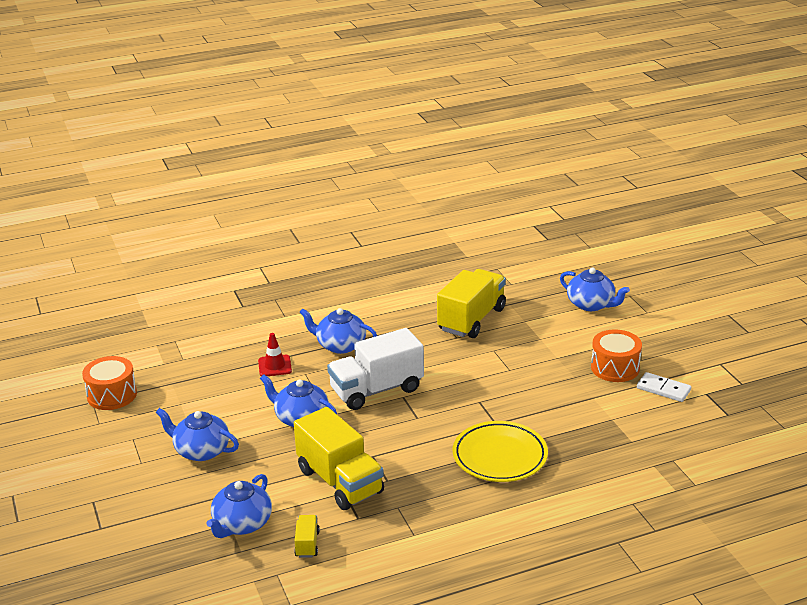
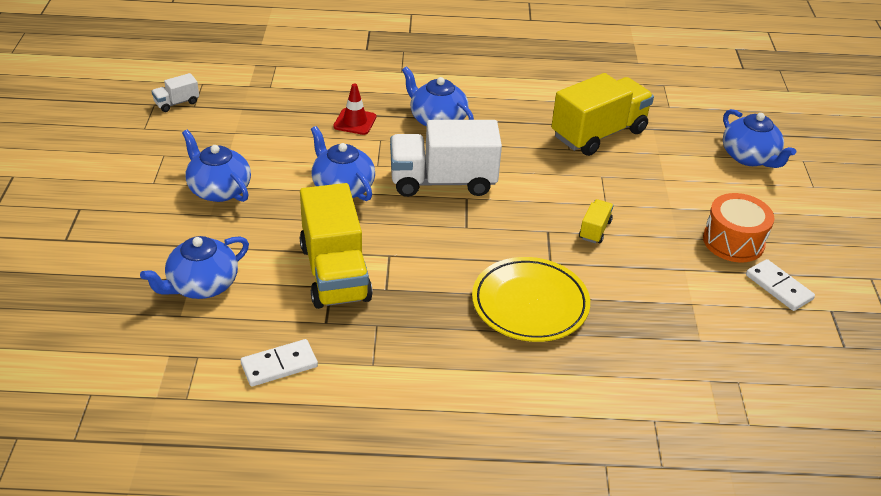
camera: 20 degrees right, 10 degrees up
(112, 395) = (177, 103): orange drum -> white truck
(307, 544) = (252, 333): yellow truck -> yellow truck (594, 230)
(344, 558) = (279, 365): none -> white domino

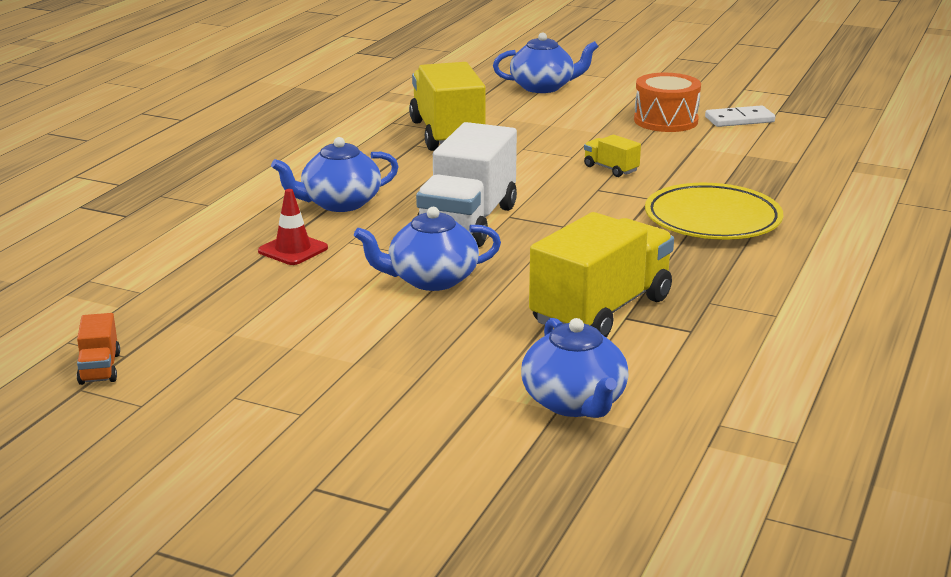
camera: 65 degrees left, 15 degrees down
(177, 103) = (100, 368): white truck -> orange truck
(219, 189) = (364, 363): blue teapot -> none
(279, 365) = (757, 370): white domino -> none
(335, 273) = (601, 310): yellow truck -> yellow truck turned 60 degrees counterclockwise

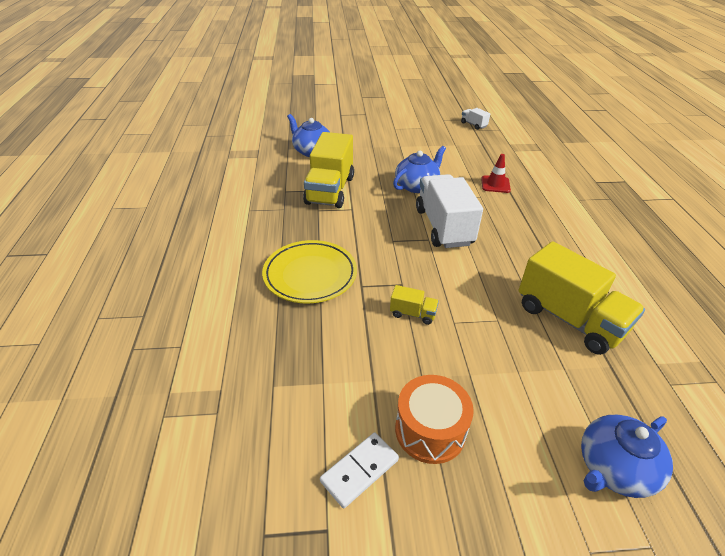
camera: 150 degrees right, 15 degrees up
(100, 368) = (473, 125): orange truck -> white truck
(339, 203) = (523, 220): blue teapot -> none

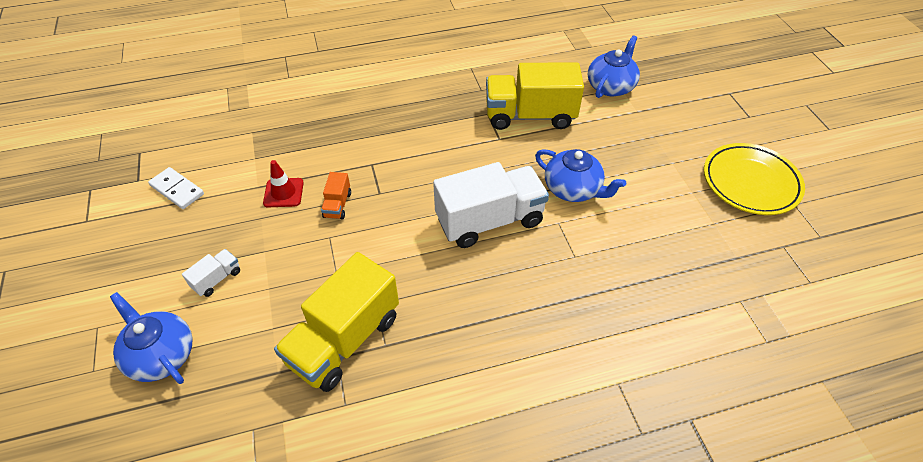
camera: 80 degrees right, 10 degrees up
(310, 275) = (380, 127): yellow plate -> yellow plate (750, 182)
(413, 313) = (337, 205): yellow truck -> orange truck
(430, 430) = (207, 226): orange drum -> none
(473, 125) = (802, 245): white truck -> white truck (217, 279)
(495, 184) = (615, 273): red traffic cone -> red traffic cone (283, 193)

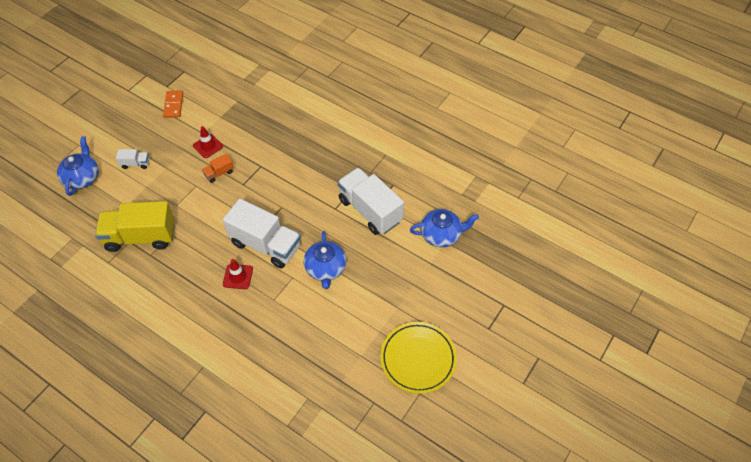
camera: 50 degrees right, 5 degrees up
(177, 190) = (173, 105): white domino -> orange domino
(510, 271) = (238, 276): none -> red traffic cone
(530, 116) = (370, 210): yellow truck -> white truck

